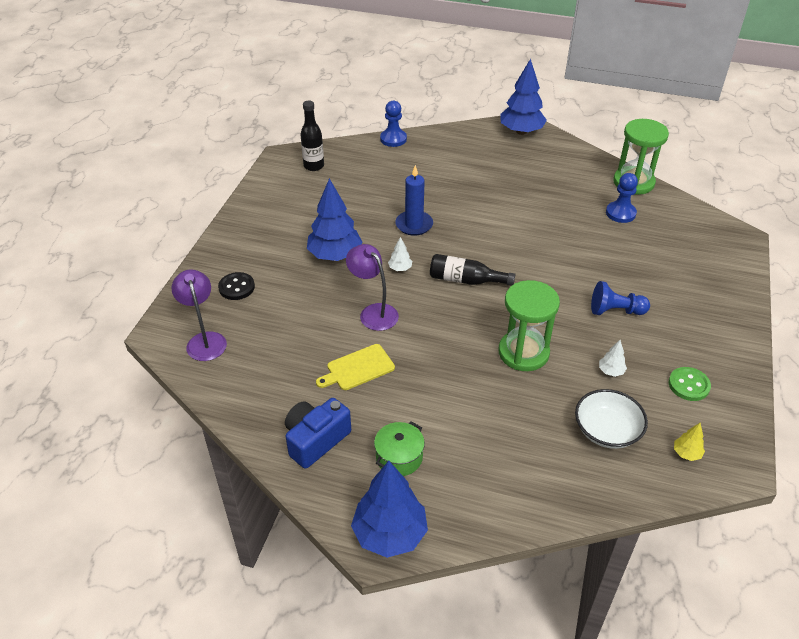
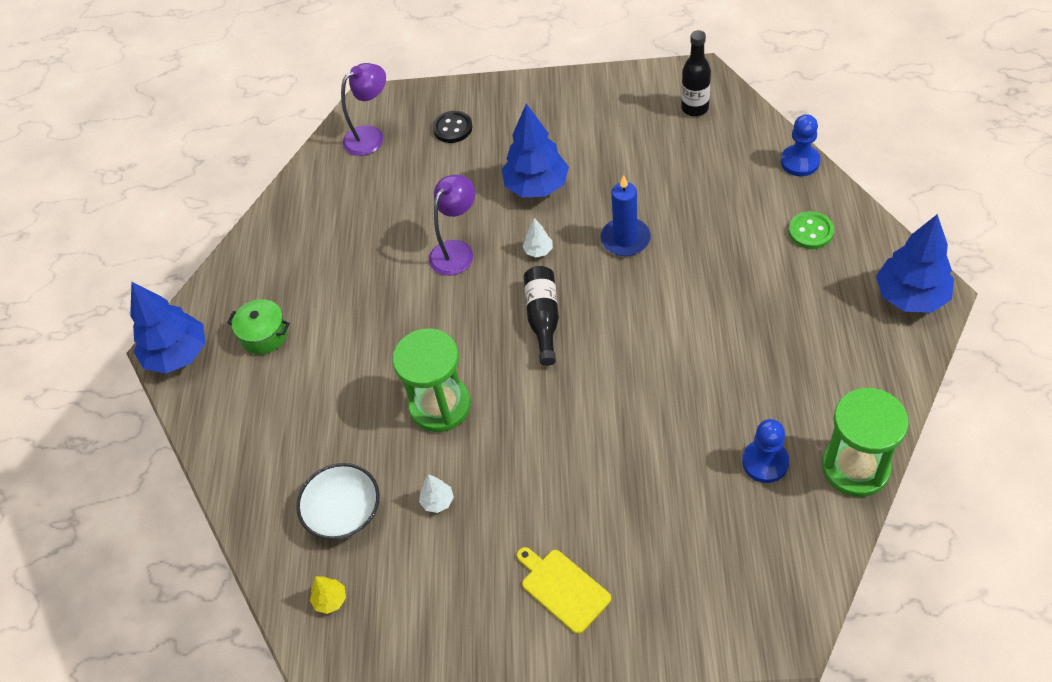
camera: 80 degrees right, 10 degrees up
(316, 440) = (270, 265): blue camera -> none
(358, 368) = (370, 265): yellow cutting board -> yellow cutting board (563, 588)
(615, 311) = (548, 489): blue pawn -> none
(688, 385) = (440, 592): green button -> green button (810, 231)

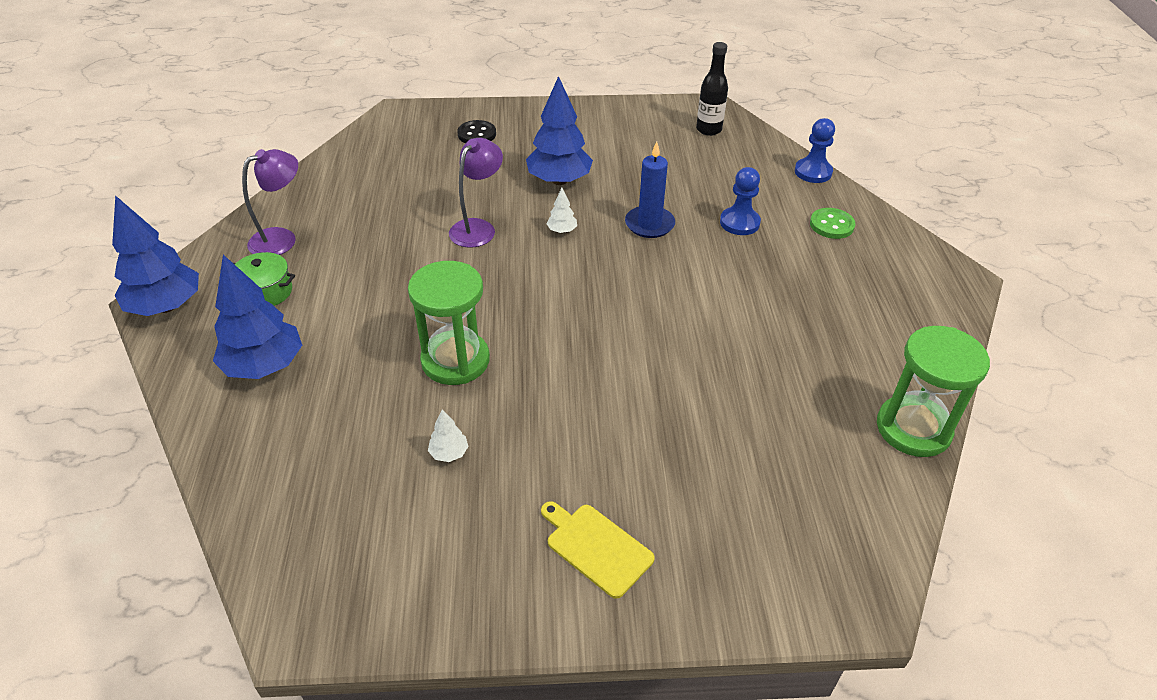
camera: 10 degrees left, 10 degrees down
(330, 600) = (312, 557): yellow tree -> none
(344, 512) = (337, 462): white bowl -> none
(371, 136) = (395, 137): purple lamp -> purple lamp (282, 238)
(543, 319) = (568, 286): black bottle -> none
(765, 462) = (815, 421): blue pawn -> blue pawn (739, 223)
(910, 296) = (939, 279): blue tree -> blue tree (264, 366)

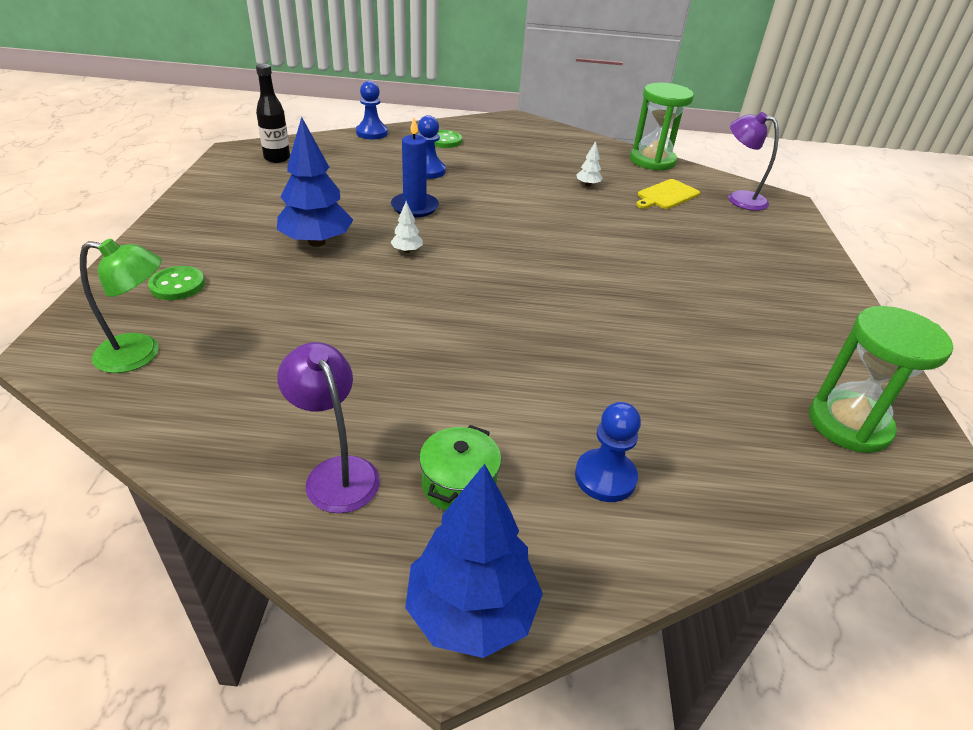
camera: 85 degrees left, 5 degrees down
(264, 366) = (605, 477): blue tree -> blue pawn
(395, 142) = (140, 354): none -> green lamp
(449, 453) = (712, 341): white tree -> white tree (588, 185)
(455, 360) = (594, 329): green hourglass -> green hourglass (849, 424)
(477, 134) = (177, 285): black button -> green button
(478, 228) = (381, 300): purple lamp -> purple lamp (739, 198)
(596, 547) = (782, 280): yellow cutting board -> yellow cutting board (666, 195)

